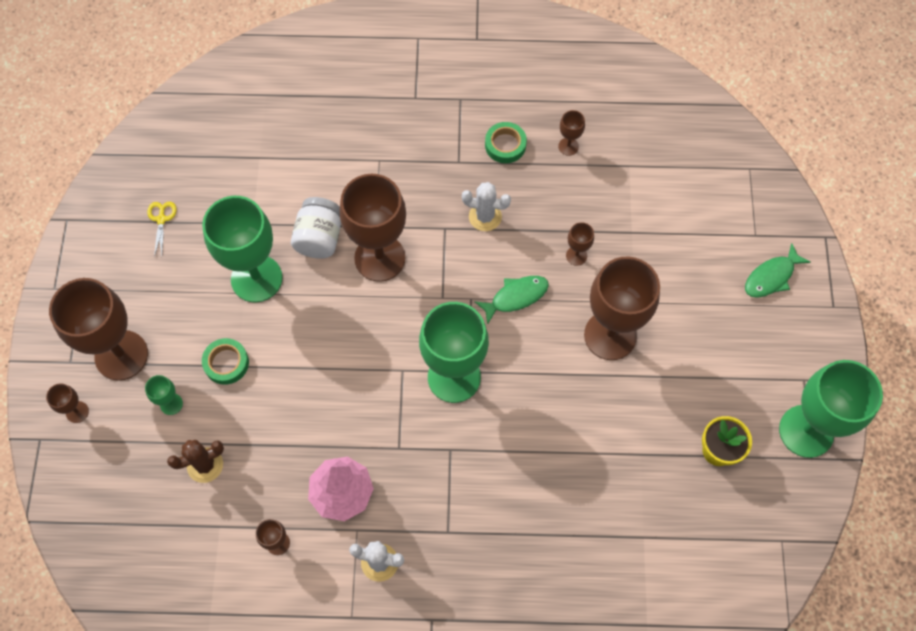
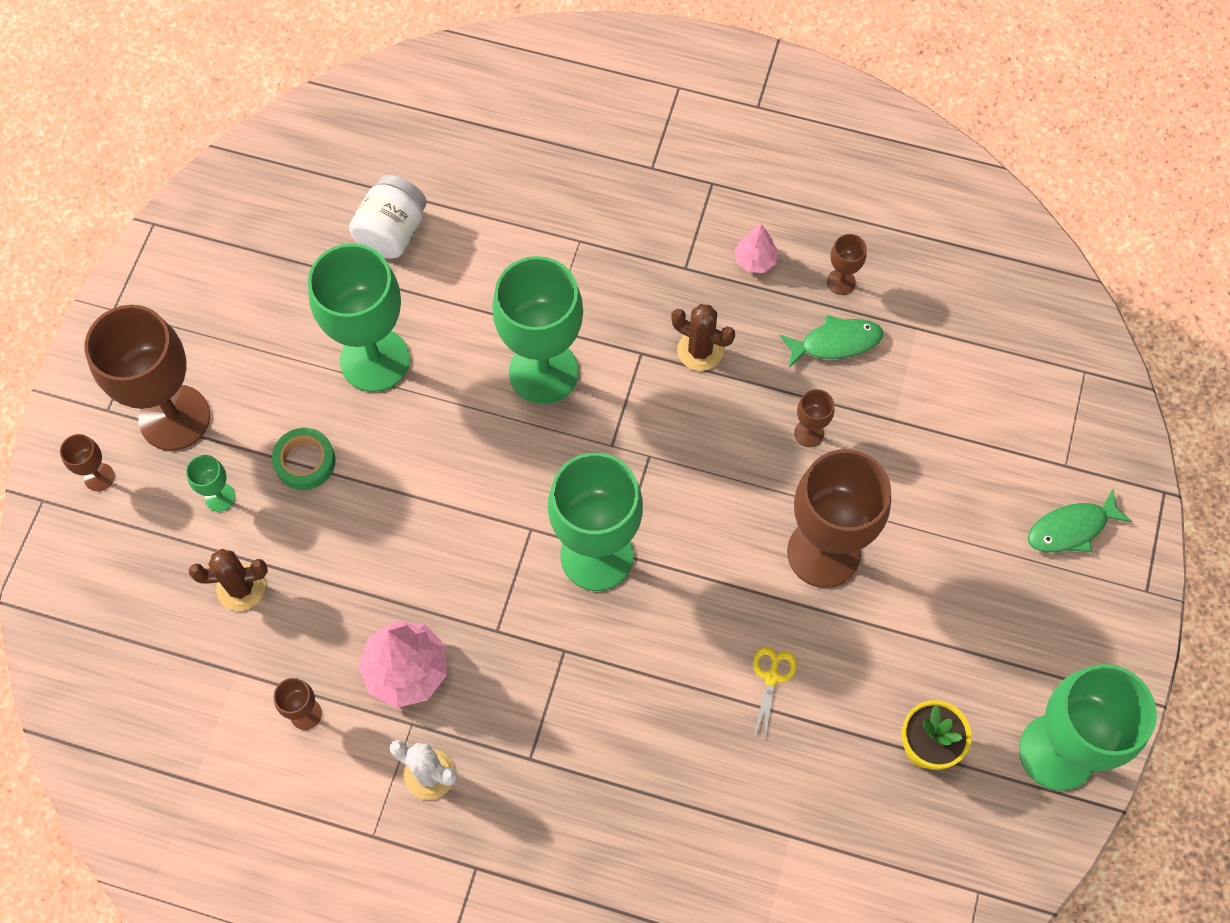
camera: 15 degrees right, 0 degrees up
(161, 219) = (274, 252): yellow scissors -> yellow scissors (771, 677)
(319, 238) = (471, 326): white jar -> white jar (392, 232)
(380, 258) = (543, 372): brown goblet -> green goblet
(485, 216) = (700, 350): white cactus -> brown cactus
(505, 145) = (755, 260): green tape -> pink tree
(516, 297) = (710, 469): green fish -> green fish (835, 342)

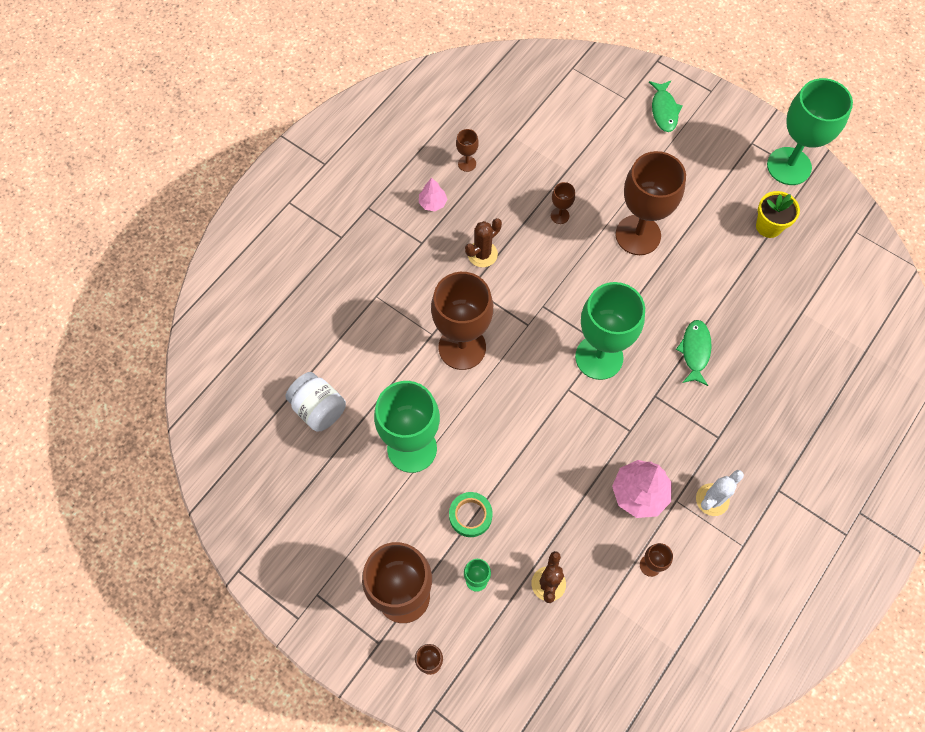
camera: 70 degrees left, 0 degrees up
(543, 372) = (462, 347): green goblet -> brown goblet
(771, 677) = (705, 288): yellow scissors -> none
(835, 342) = (506, 181): green fish -> green fish (695, 351)

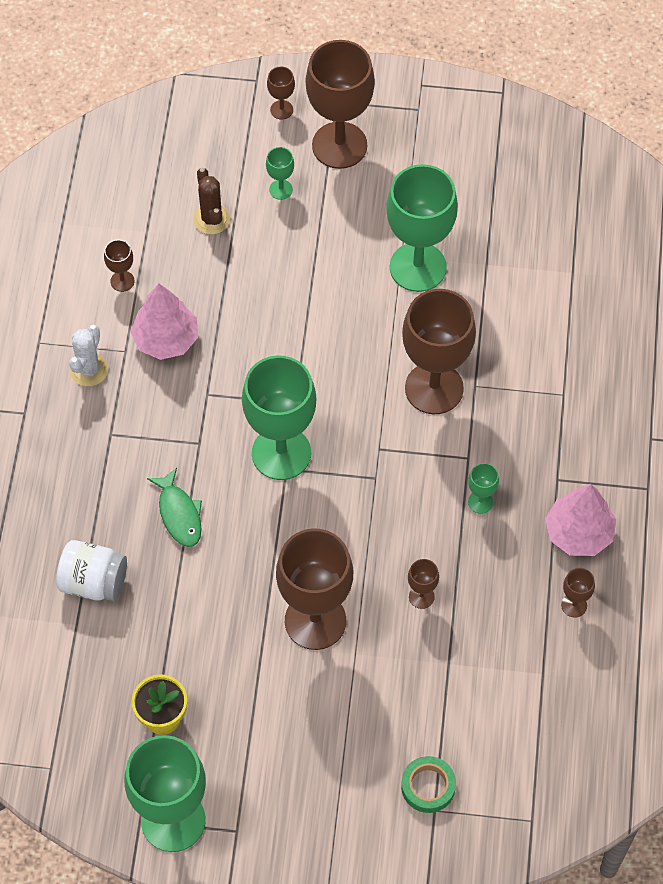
camera: 150 degrees right, 5 degrees down
(318, 409) = (536, 256): white jar -> white jar (93, 582)
(432, 203) = (578, 533): pink tree -> pink tree, size x1.81
(470, 515) = (321, 238): green tape -> green tape (428, 786)
(482, 254) = (480, 502): brown cactus -> green goblet
(664, 110) = (375, 819): green fish -> none

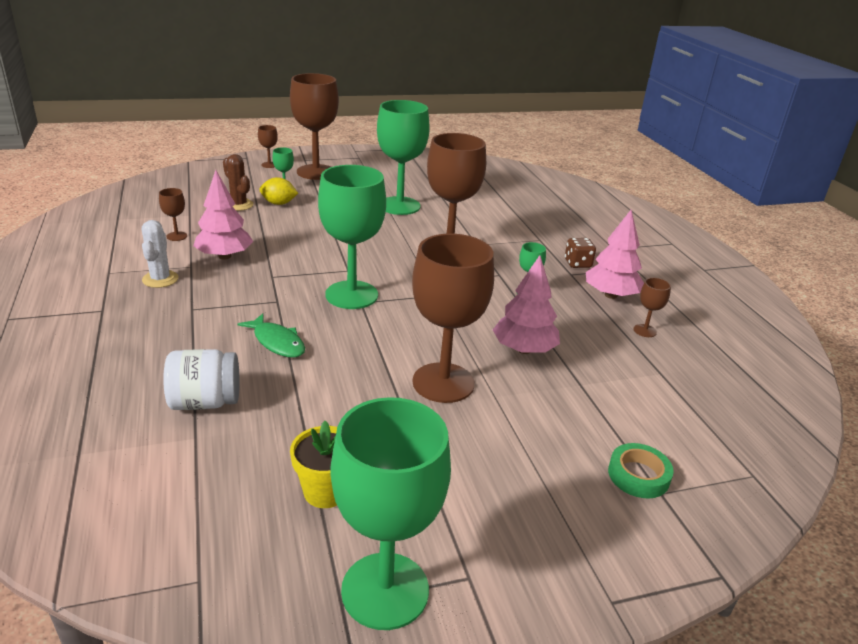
camera: 25 degrees left, 30 degrees down
(262, 226) = (279, 203): none -> yellow lemon
(421, 596) = (524, 349): brown goblet -> pink tree
(579, 460) = (577, 264): none -> brown dice

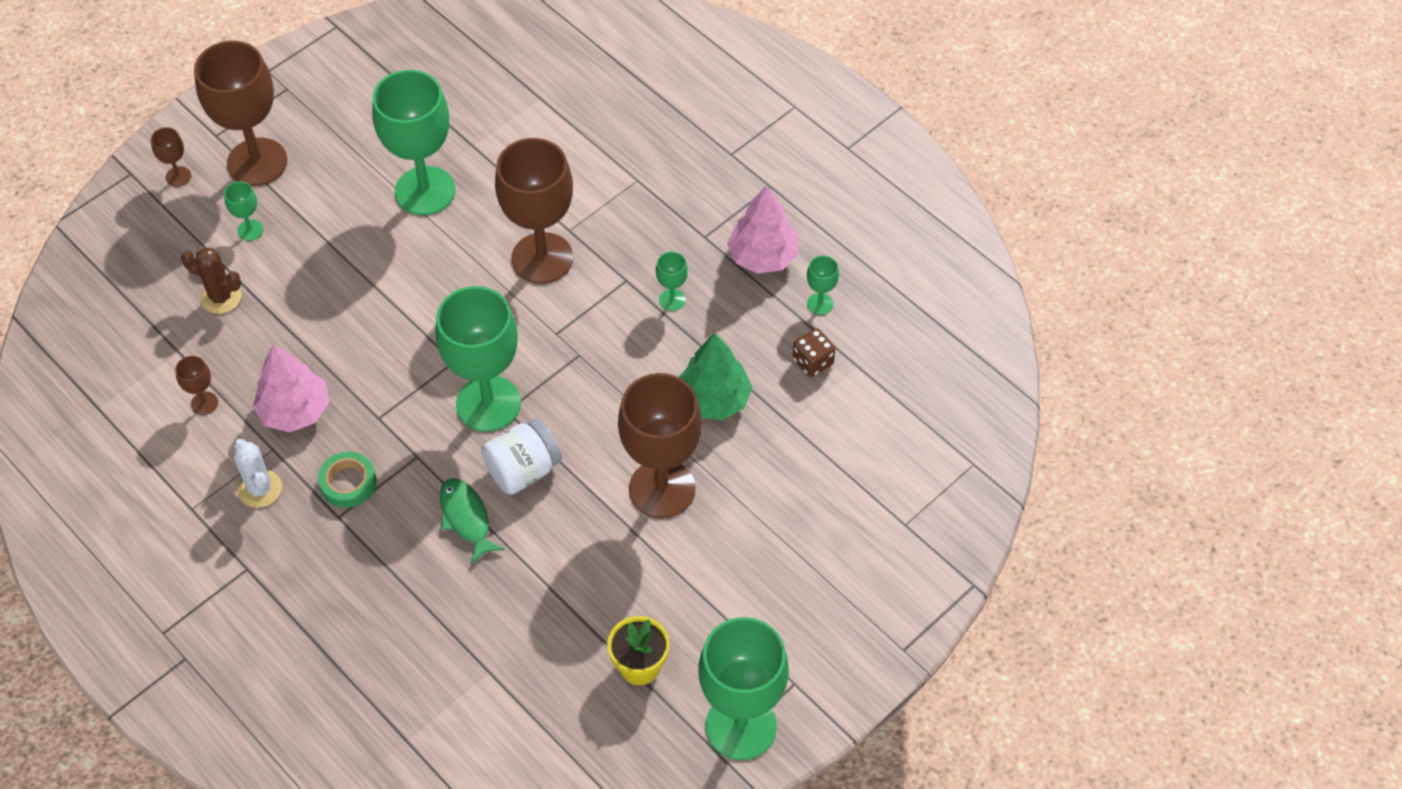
camera: 25 degrees left, 25 degrees up
(205, 402) = (463, 630): white jar -> white jar (523, 470)
(277, 342) = (466, 518): green fish -> green fish turned 135 degrees counterclockwise
(279, 203) = (269, 267): yellow lemon -> none
(524, 349) = (713, 399): pink tree -> green tree
(577, 264) = (703, 211): brown dice -> brown dice (813, 362)
(638, 475) = (880, 514): green tape -> green tape (348, 483)
(645, 331) = (820, 304): brown goblet -> green goblet

